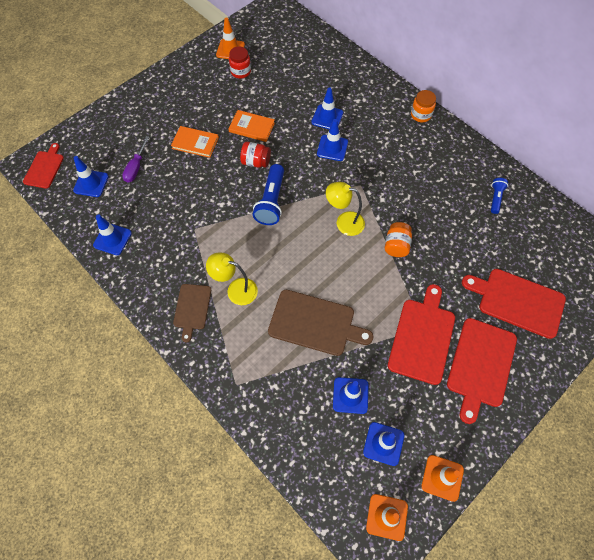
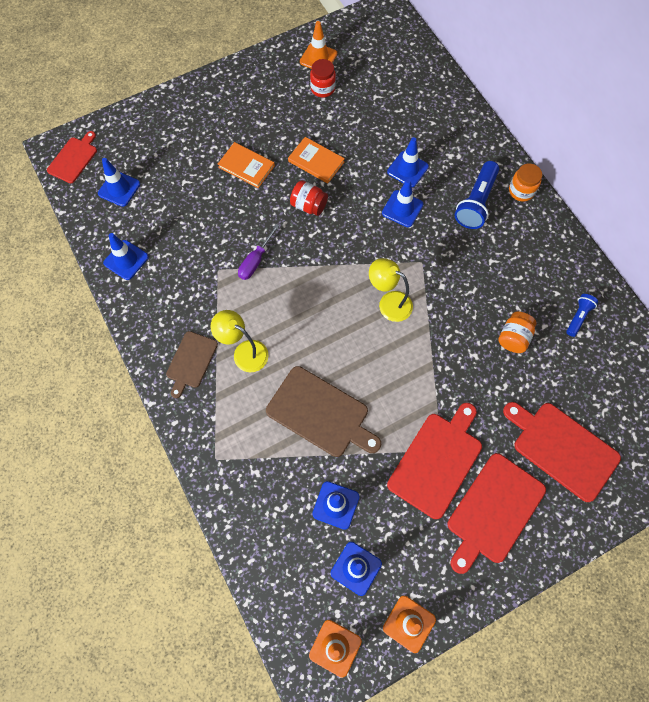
camera: 15 degrees right, 5 degrees up
(136, 167) = (173, 181): purple screwdriver -> purple screwdriver (255, 261)
(271, 201) = (313, 258): blue flashlight -> blue flashlight (476, 202)
(396, 246) = (441, 346): orange jar -> orange jar (513, 337)

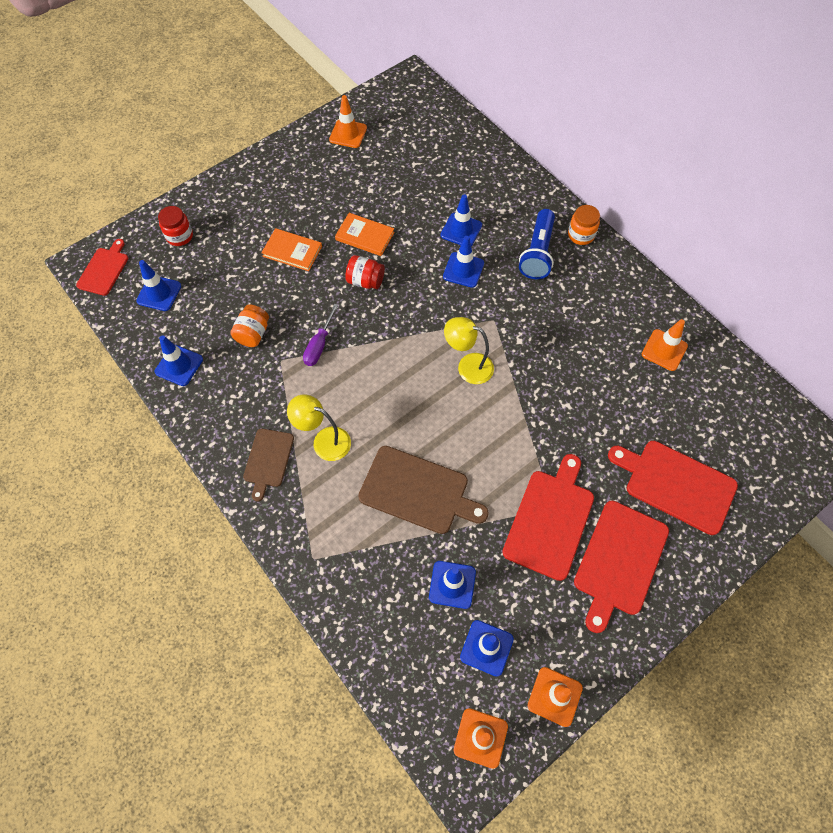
camera: 10 degrees left, 5 degrees down
(322, 88) = (358, 163): red jar -> red jar (180, 236)
(513, 337) = (603, 381): orange jar -> orange jar (253, 334)
(578, 317) = (664, 350): blue flashlight -> orange traffic cone

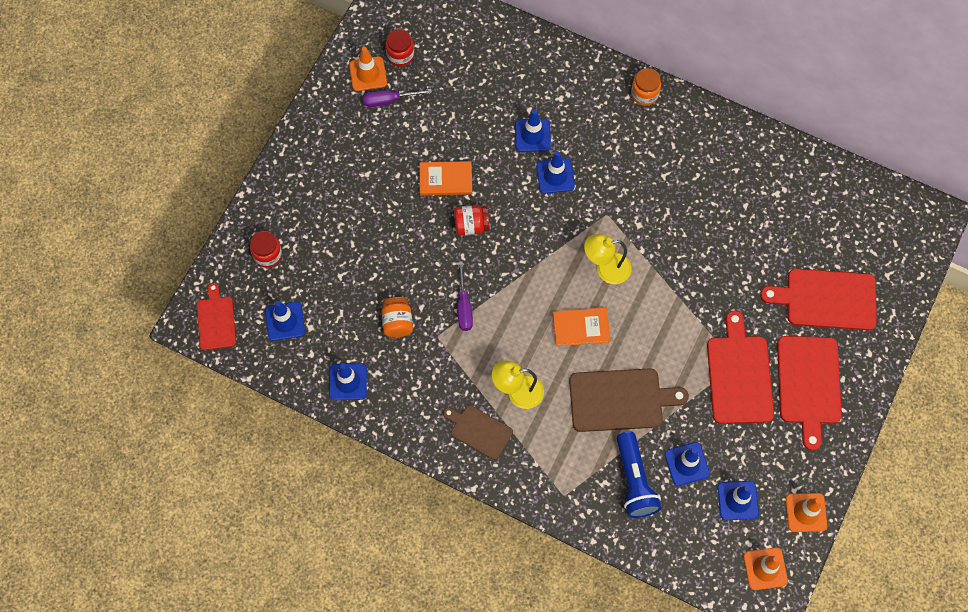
camera: 25 degrees left, 5 degrees up
(268, 460) = (479, 431): brown cutting board -> brown cutting board turned 135 degrees clockwise
(292, 251) = (386, 224): orange book -> orange book (581, 328)
(353, 159) = (389, 100): none -> purple screwdriver
(383, 130) = (400, 55): none -> red jar
(537, 253) = (614, 129): blue flashlight -> blue flashlight (634, 481)
(664, 350) = (766, 180): orange traffic cone -> none

